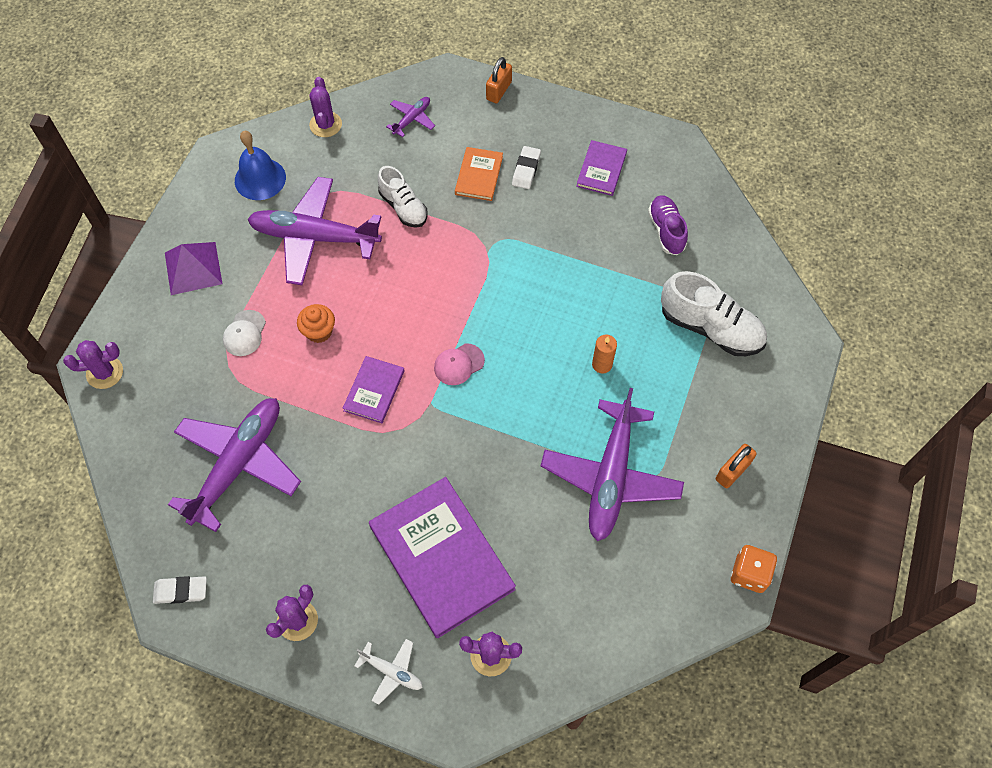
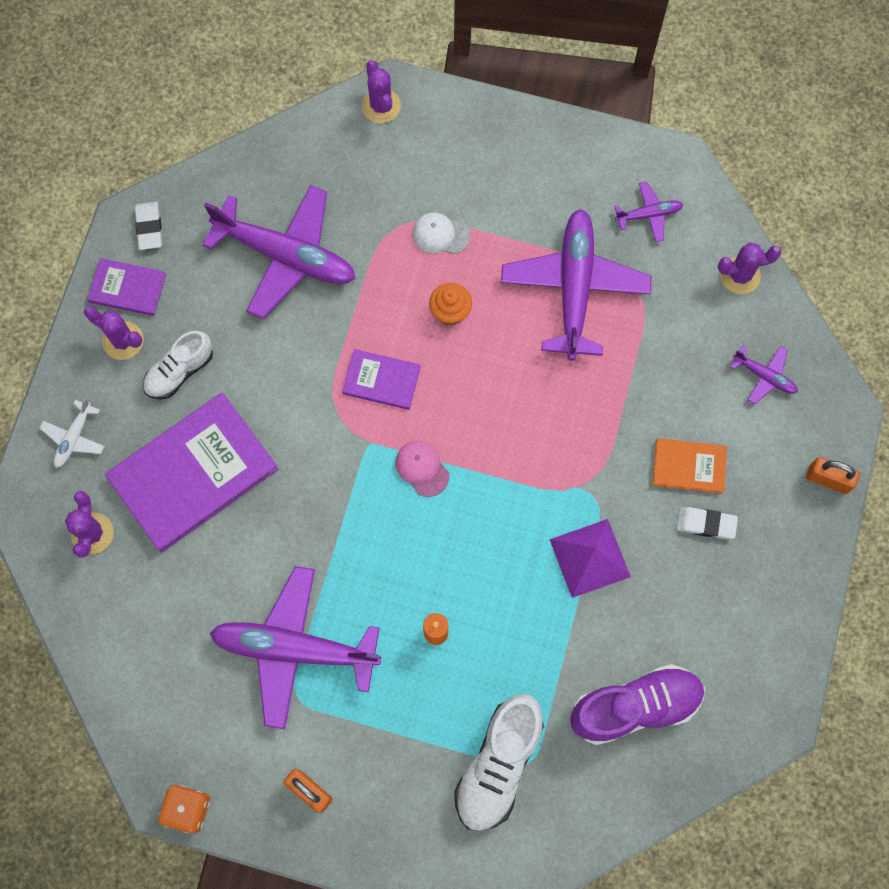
camera: 85 degrees right, 10 degrees up
(193, 268) = (518, 166): purple pyramid -> purple pyramid (590, 558)
(260, 179) = (648, 215): blue bell -> purple plane
(403, 207) = (629, 382): white shoe -> white shoe (180, 371)
(601, 169) = (719, 619): purple book -> purple book (127, 288)
(666, 231) = (635, 706): purple shoe -> purple shoe, size x1.57

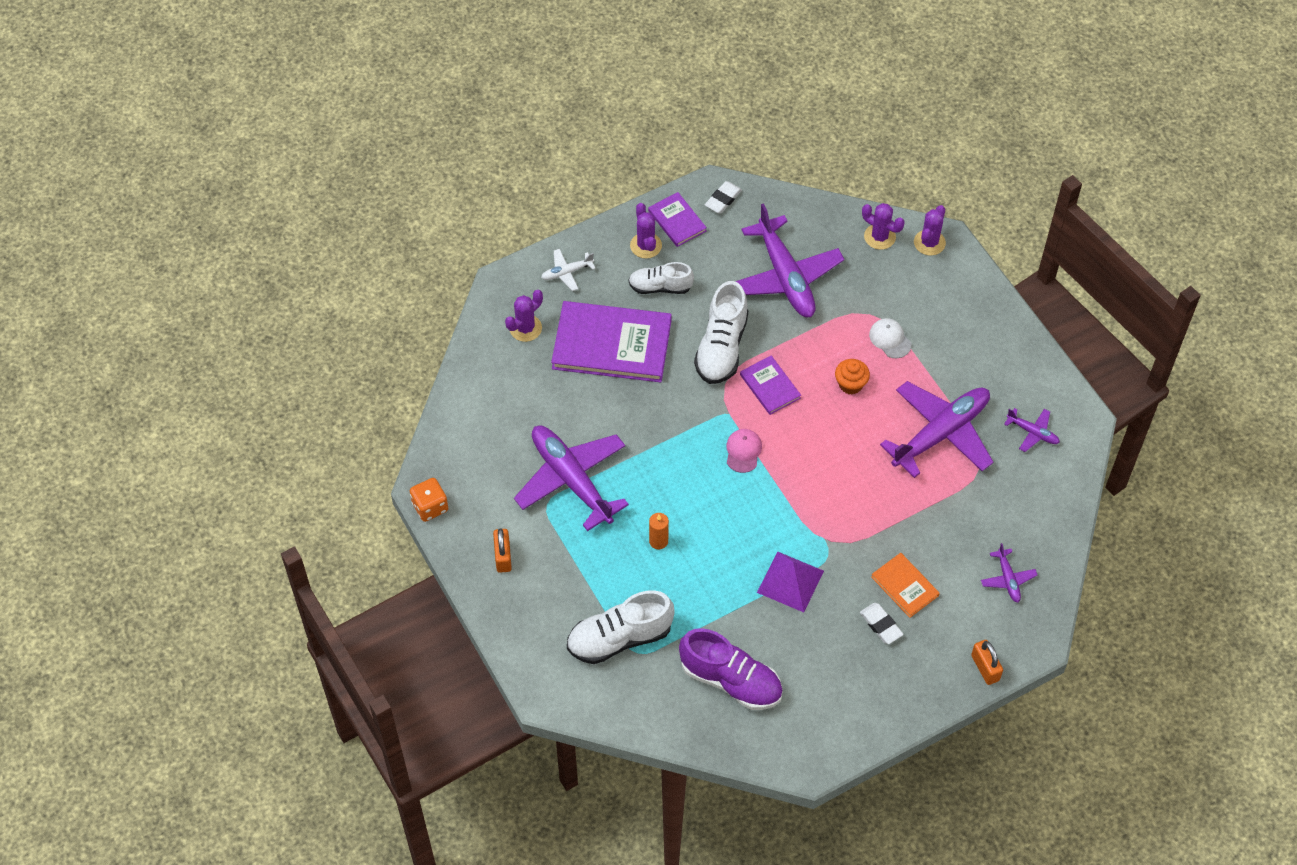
camera: 45 degrees right, 15 degrees down
(299, 381) = (721, 347): none -> white shoe
(740, 275) = (1054, 512): purple cactus -> purple cactus (879, 237)

